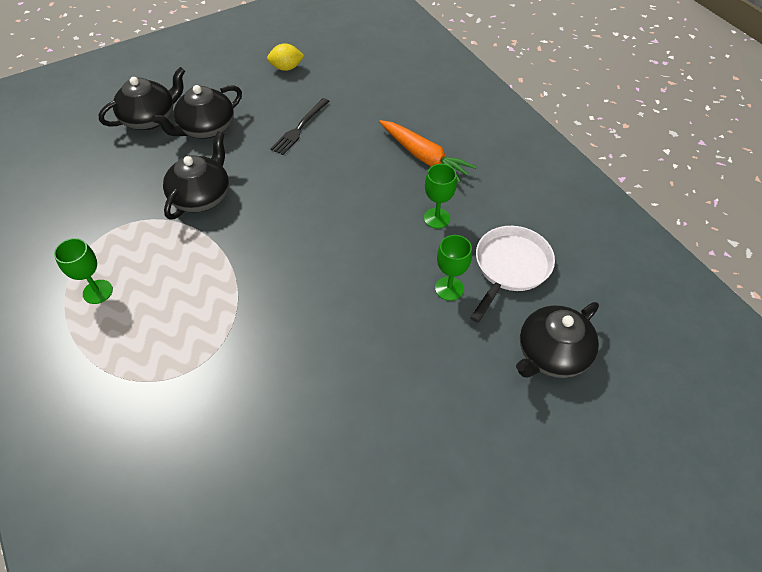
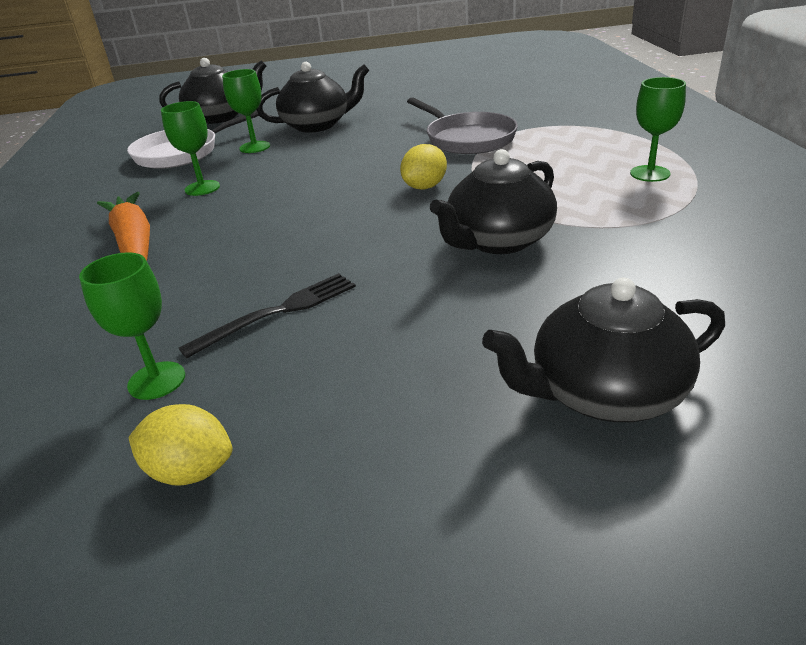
camera: 155 degrees left, 20 degrees down
(206, 128) = (466, 344): black teapot -> black teapot (317, 125)
(252, 334) = (467, 139): none -> grey pan
(265, 246) = (425, 187): none -> yellow lemon
(327, 90) = (156, 380): none -> green goblet

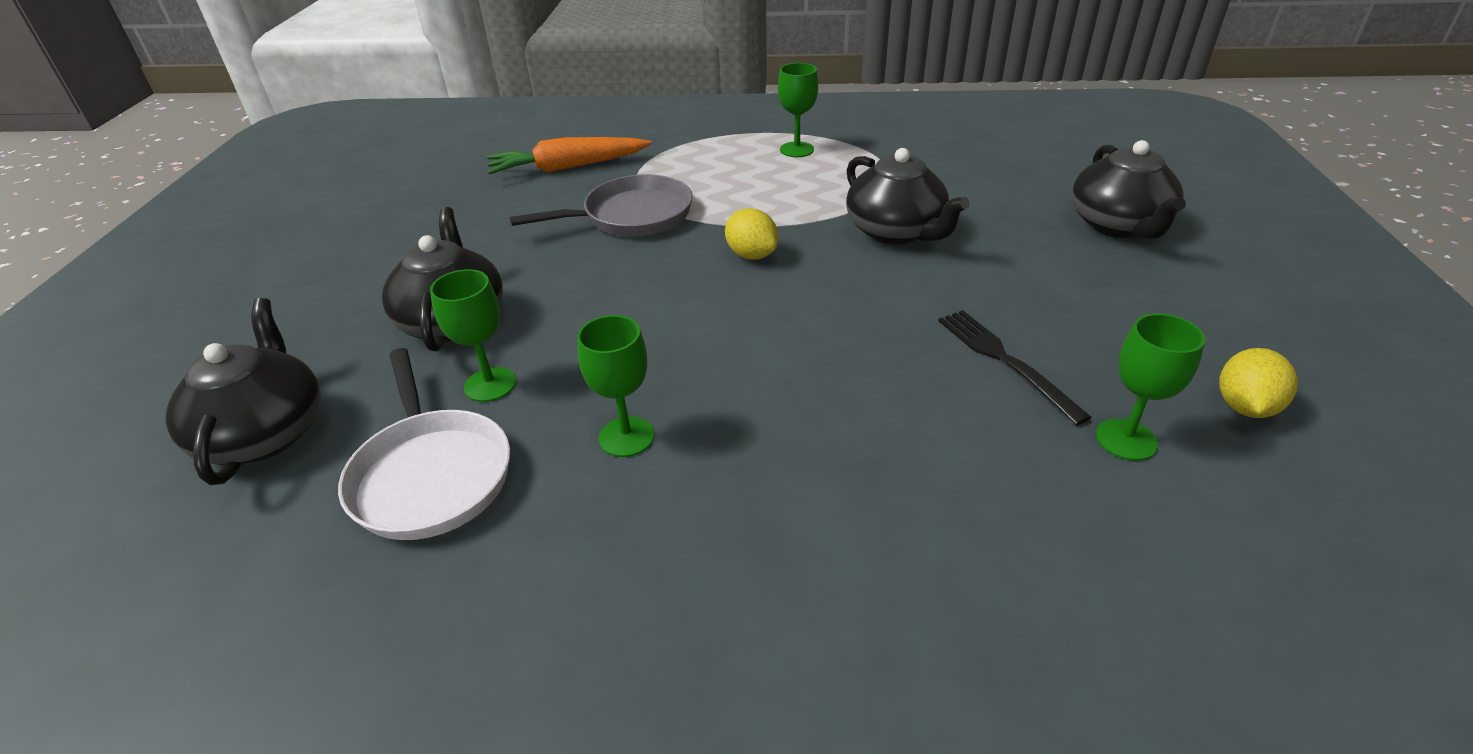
camera: 80 degrees left, 5 degrees up
(134, 243) = (795, 498): orange carrot -> orange carrot (568, 167)

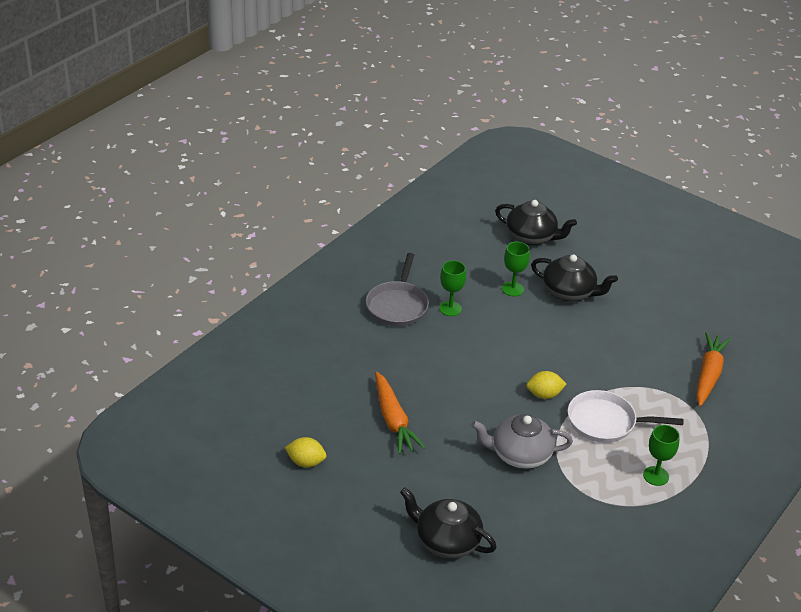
camera: 120 degrees right, 0 degrees up
(431, 474) = (473, 264): white pan -> white pan (606, 422)
(631, 216) = (622, 374): grey pan -> grey pan (397, 305)
(896, 232) = (520, 455): black teapot -> grey teapot
(1005, 361) = (393, 420): black fork -> orange carrot
(1126, 439) = (326, 419): green goblet -> none
(1244, 407) = (306, 462): yellow lemon -> yellow lemon turned 45 degrees counterclockwise

